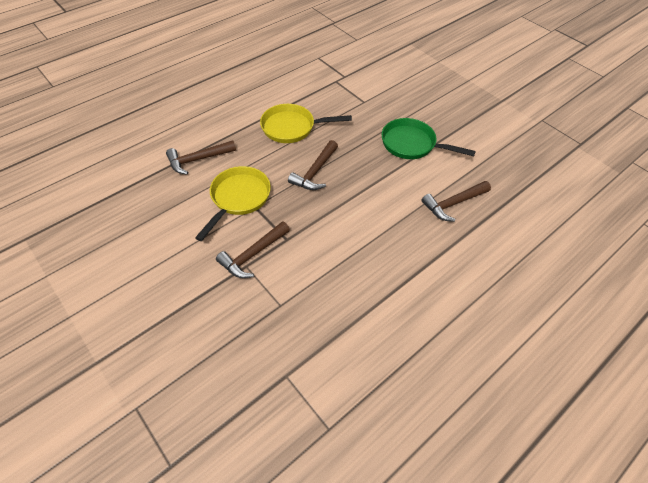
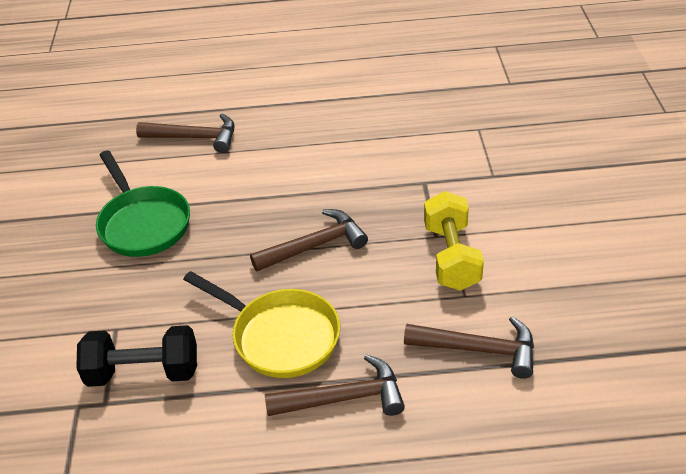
camera: 140 degrees left, 10 degrees down
(238, 198) = (451, 257): yellow pan -> yellow dumbbell
(253, 254) = (477, 183): brown hammer -> brown hammer (343, 398)
(333, 94) = (143, 372): none -> black dumbbell

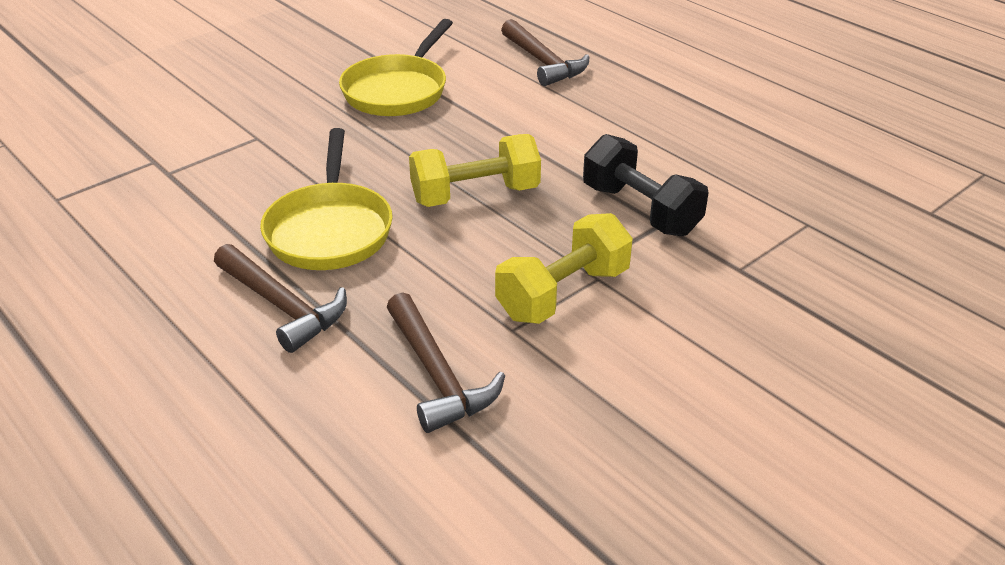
camera: 50 degrees right, 5 degrees down
(143, 223) = (398, 90): green pan -> yellow pan
(143, 372) = (218, 175): black dumbbell -> black dumbbell (640, 210)
(314, 246) = (475, 195): brown hammer -> yellow dumbbell

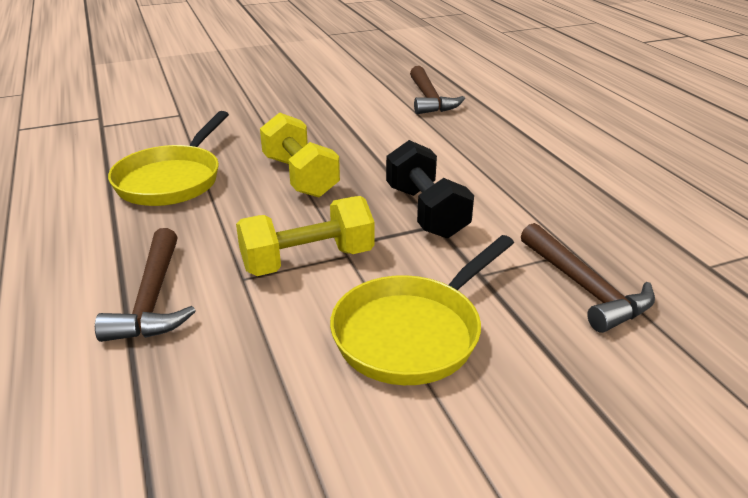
camera: 20 degrees right, 5 degrees down
(282, 306) = (89, 223): brown hammer -> brown hammer (584, 288)
(398, 90) = (304, 101): yellow pan -> yellow pan (413, 333)
(475, 195) = (300, 177): yellow dumbbell -> yellow dumbbell turned 60 degrees clockwise

